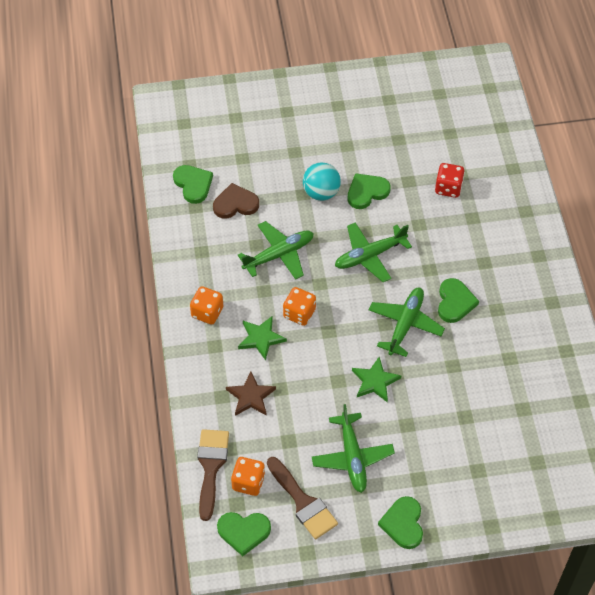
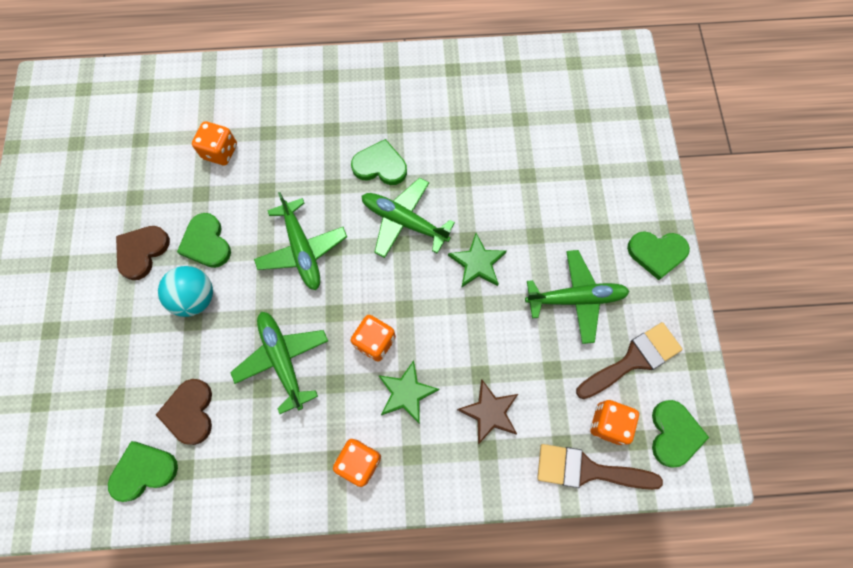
camera: 85 degrees left, 15 degrees up
(354, 153) = (142, 252): none -> brown heart
(448, 188) = (220, 152): red dice -> orange dice

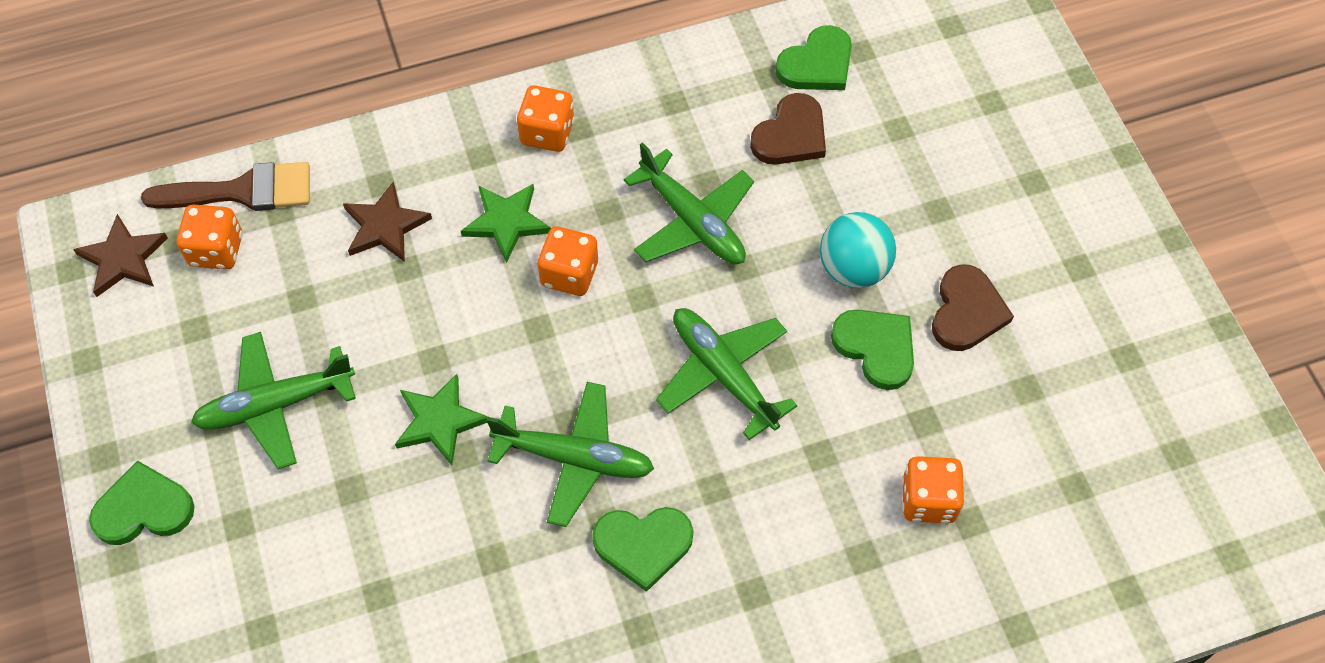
camera: 165 degrees right, 10 degrees down
(190, 412) = (790, 135): brown heart -> brown heart turned 60 degrees clockwise
(633, 360) = (182, 338): brown brush -> none
(674, 434) = (123, 258): green heart -> brown star

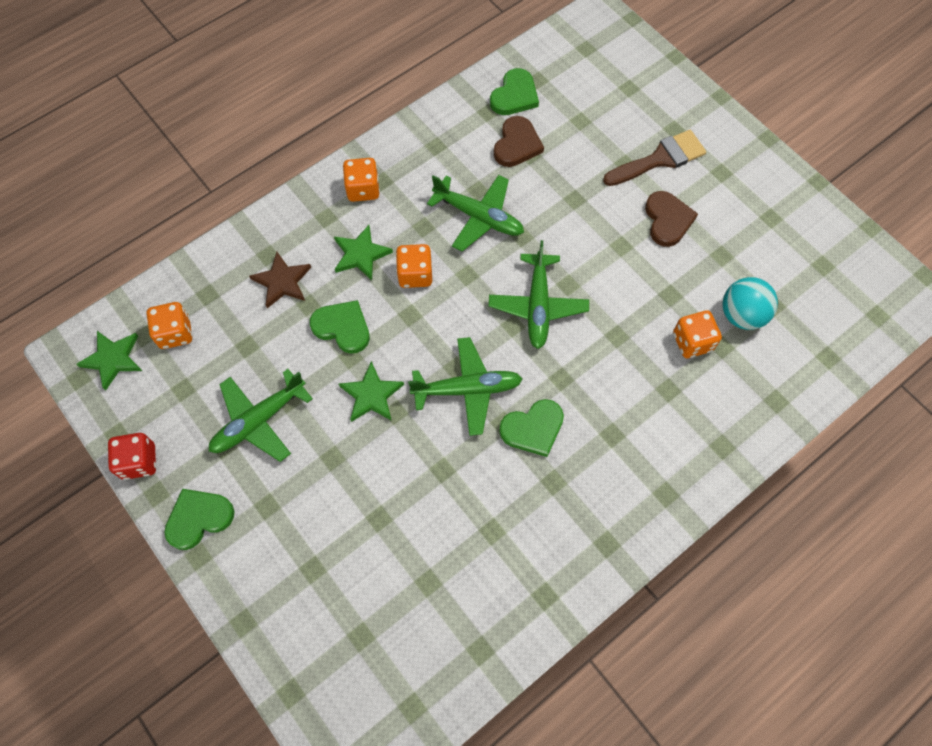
camera: 20 degrees left, 5 degrees up
(99, 406) = (139, 461): none -> red dice
(123, 258) = (113, 359): brown star -> green star
(242, 191) = (176, 289): brown brush -> brown brush (659, 159)
(723, 374) = (537, 306): green plane -> green plane turned 120 degrees counterclockwise
(853, 269) = (589, 215): turquoise ball -> turquoise ball (741, 315)
(876, 348) = (623, 260): green heart -> green heart (342, 327)

